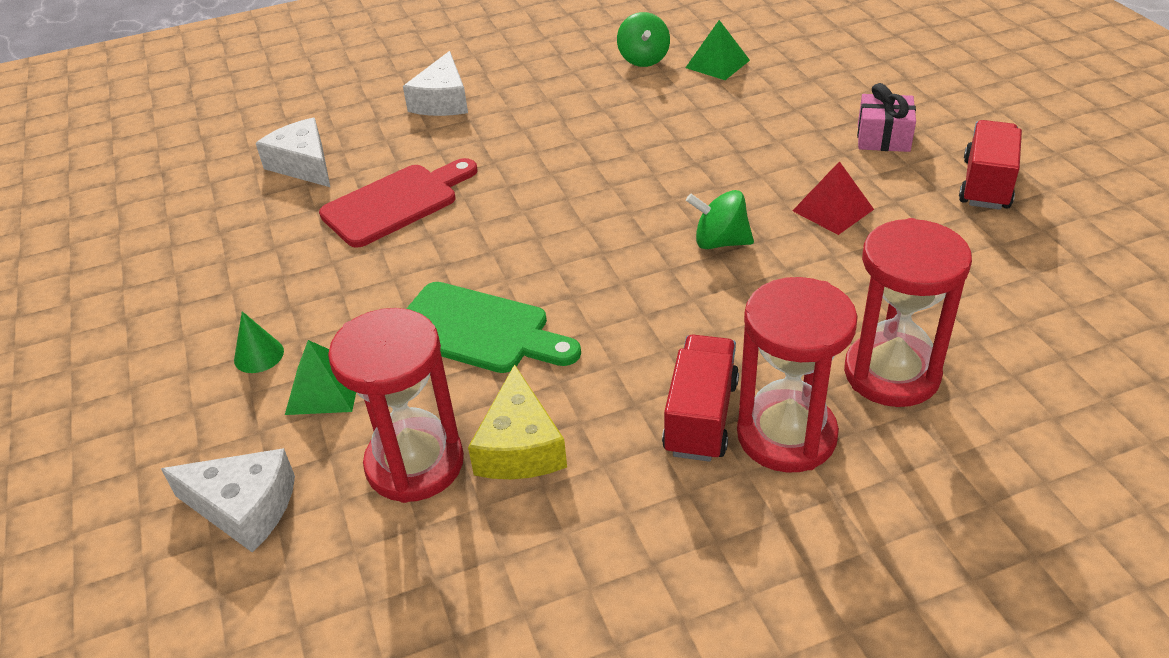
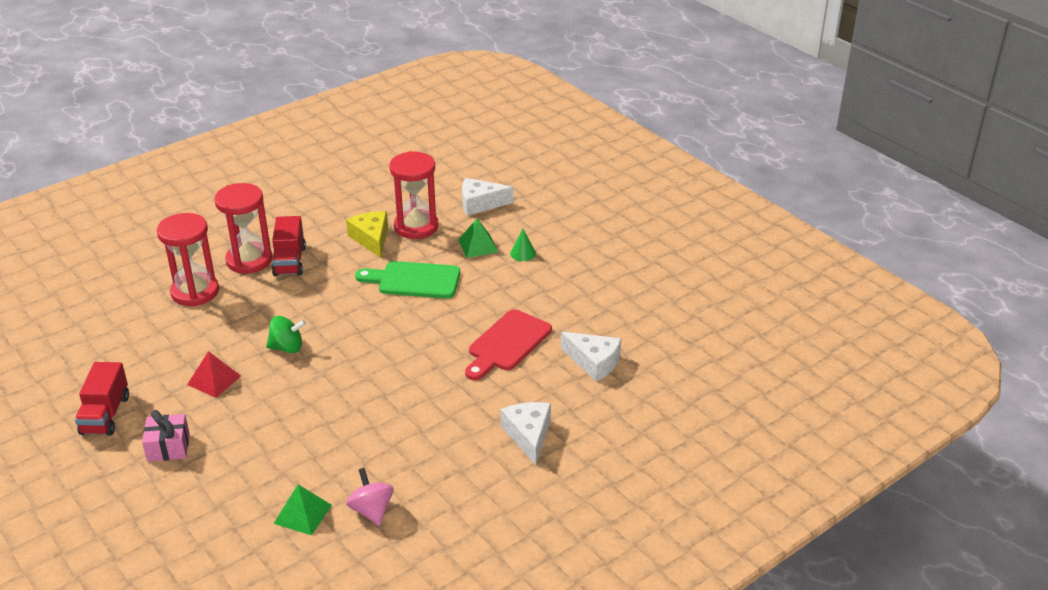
camera: 160 degrees right, 5 degrees down
(643, 59) = (371, 510): green spinning top -> pink spinning top

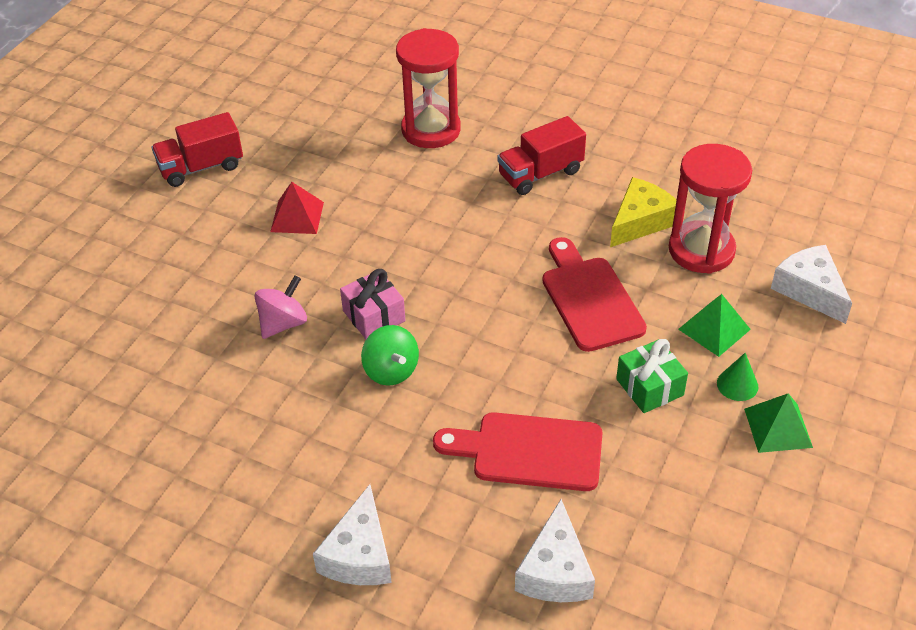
camera: 65 degrees right, 10 degrees up
(168, 447) = (176, 235): pink gift -> pink gift (374, 316)
(249, 260) = (516, 142): red hourglass -> none
(287, 347) = (386, 247): green spinning top -> green spinning top (391, 371)
(302, 514) = (122, 392): green pyramid -> green pyramid (778, 428)
(371, 510) = (152, 451): pink spinning top -> pink spinning top (283, 323)
(414, 280) = (589, 299): green cutting board -> red cutting board
(499, 283) = (649, 387): none -> green gift
(528, 435) = (359, 554): white cheese -> white cheese turned 135 degrees clockwise

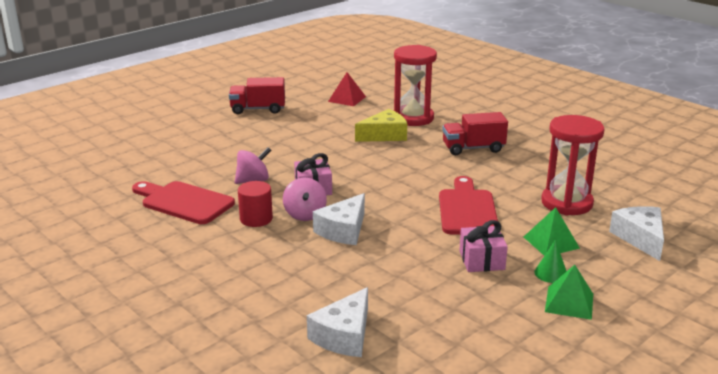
camera: 20 degrees right, 20 degrees down
(297, 216) = (299, 138): red pyramid -> red pyramid (347, 99)
(331, 399) = (256, 219): none -> red cylinder
(359, 554) = (215, 293): white cheese -> white cheese (343, 230)
(391, 371) = (305, 214): green spinning top -> pink spinning top
(529, 451) = (370, 272): red cutting board -> red cutting board (184, 202)
(640, 221) = (530, 182): yellow cheese -> yellow cheese (385, 135)
(649, 387) = (481, 260): green gift -> pink gift

